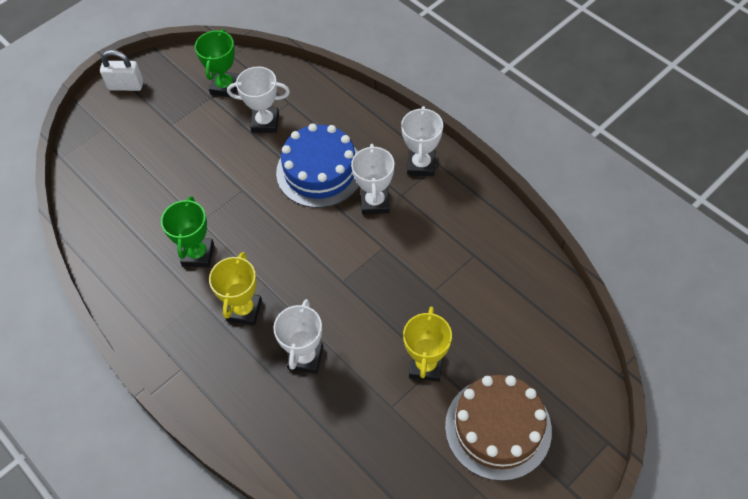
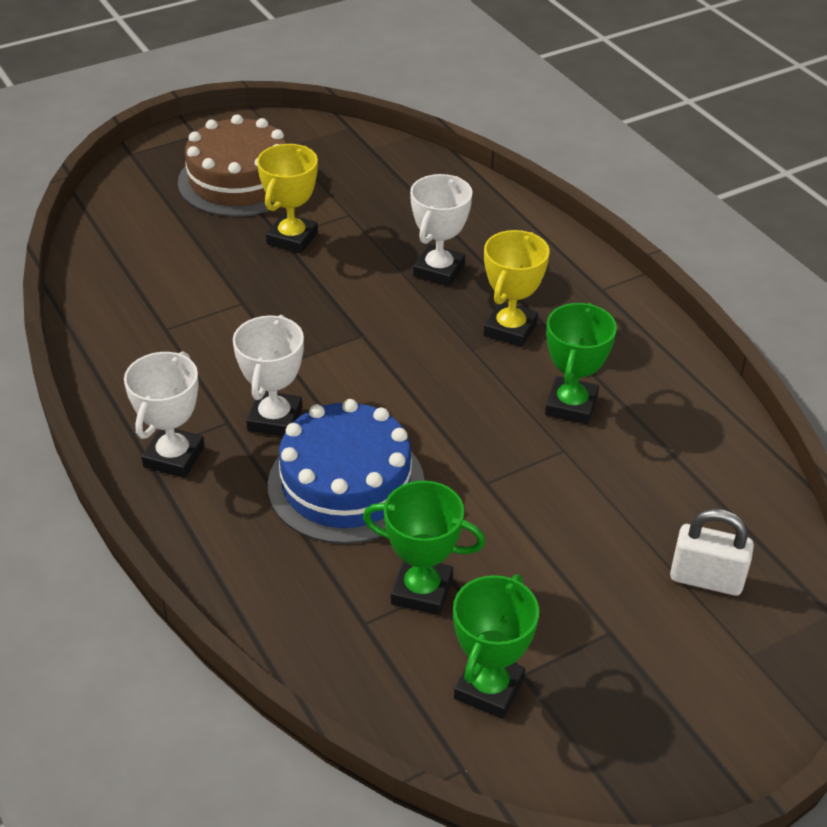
camera: 170 degrees left, 15 degrees down
(126, 86) = (711, 745): white padlock -> white padlock (706, 579)
(265, 123) = (422, 590): white trophy -> green trophy

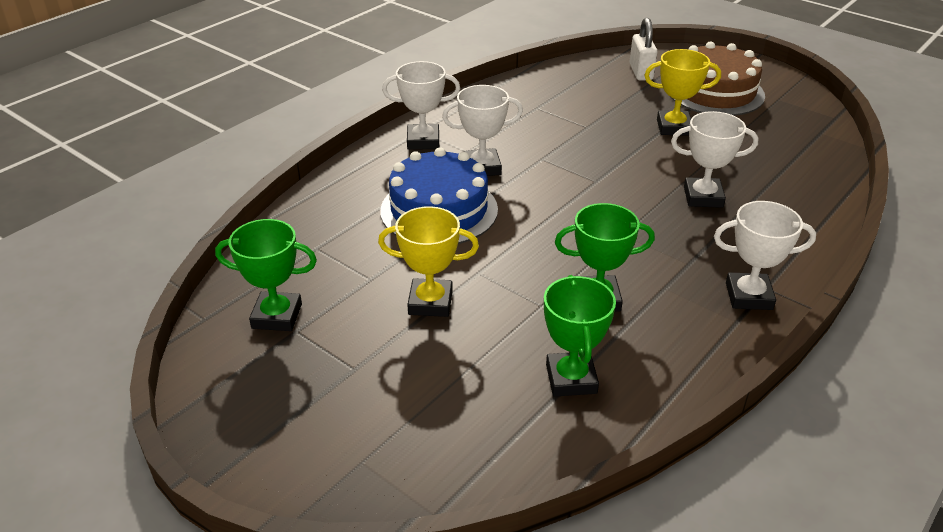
camera: 70 degrees right, 5 degrees down
(422, 590) = (355, 265): green trophy -> green trophy (571, 379)
(510, 329) = (664, 247): yellow trophy -> yellow trophy (430, 302)
(609, 305) = (749, 296): none -> white trophy
(706, 579) = (438, 418): white padlock -> white padlock (641, 72)

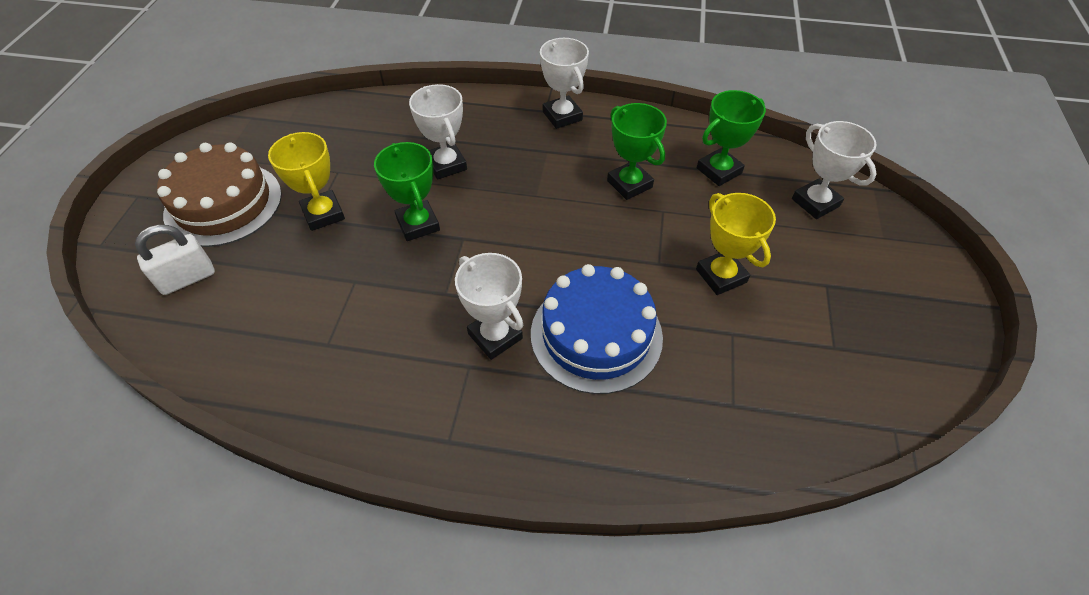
camera: 120 degrees left, 15 degrees up
(277, 316) = (836, 372): green trophy -> green trophy (418, 224)
(423, 141) = (473, 423): white trophy -> white trophy (815, 202)

